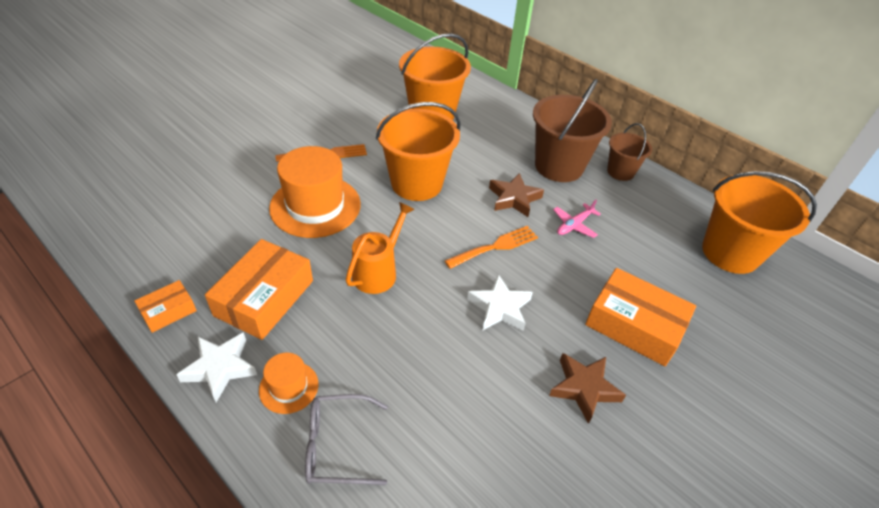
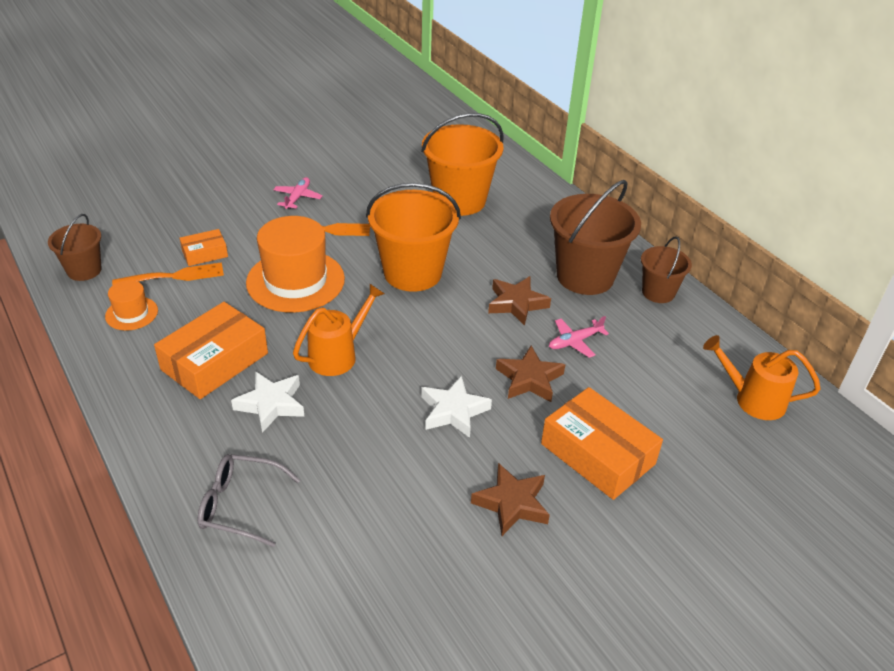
camera: 15 degrees right, 5 degrees down
(105, 226) = (84, 270): none -> brown bucket
(168, 311) = (120, 358): orange box -> orange box (205, 253)
(220, 368) = (153, 417): white star -> white star (271, 404)
(288, 387) = (211, 446): orange hat -> orange hat (131, 313)
(291, 128) = (297, 197): none -> pink plane
(495, 246) = (474, 350): orange fork -> orange fork (174, 276)
(551, 265) = (529, 379): none -> brown star
(730, 253) = (752, 399): orange bucket -> orange watering can

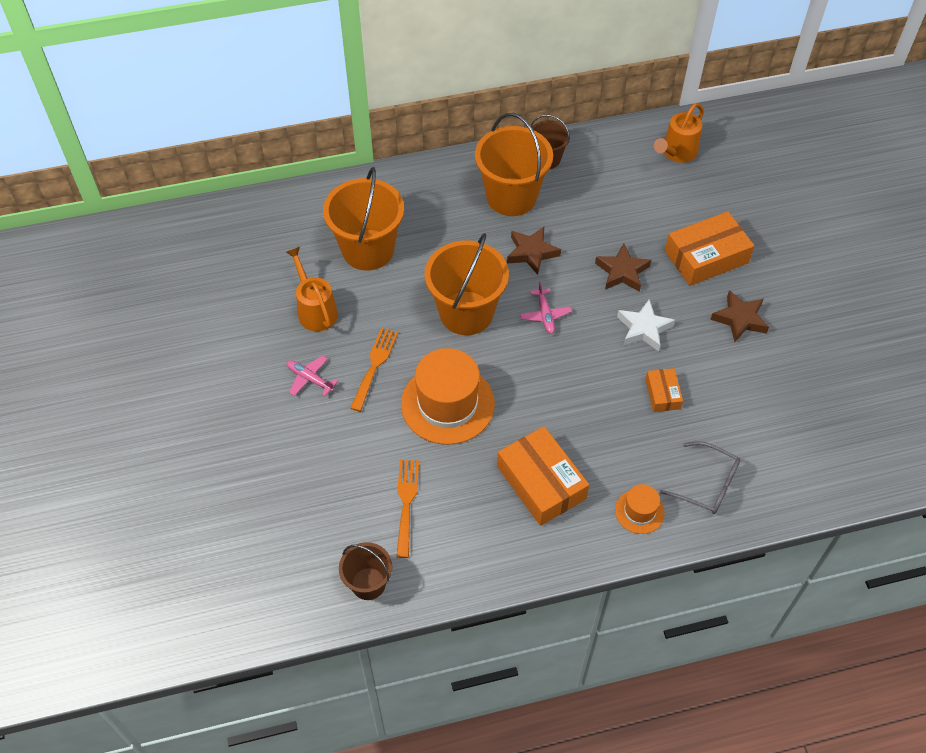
camera: 70 degrees left, 15 degrees up
(131, 313) = (453, 544): orange hat -> orange hat (639, 511)
(205, 253) = (377, 473): orange box -> orange box (662, 394)
(240, 505) = (707, 484): grey glasses -> grey glasses turned 90 degrees counterclockwise
(271, 404) = (605, 448): white star -> none
(338, 355) = (559, 390): orange watering can -> orange watering can (315, 309)
(575, 342) = (588, 230): pink plane -> pink plane (545, 315)
(585, 276) = (511, 197): brown bucket -> orange bucket

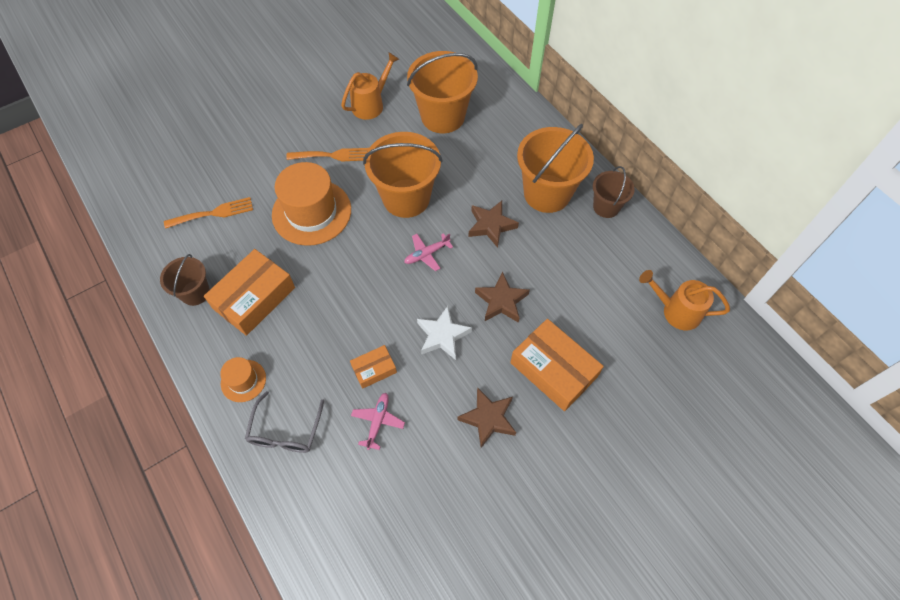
camera: 70 degrees right, 5 degrees up
(310, 379) = (307, 122): pink plane -> pink plane (378, 422)
(368, 583) = (140, 211): brown bucket -> brown bucket (195, 293)

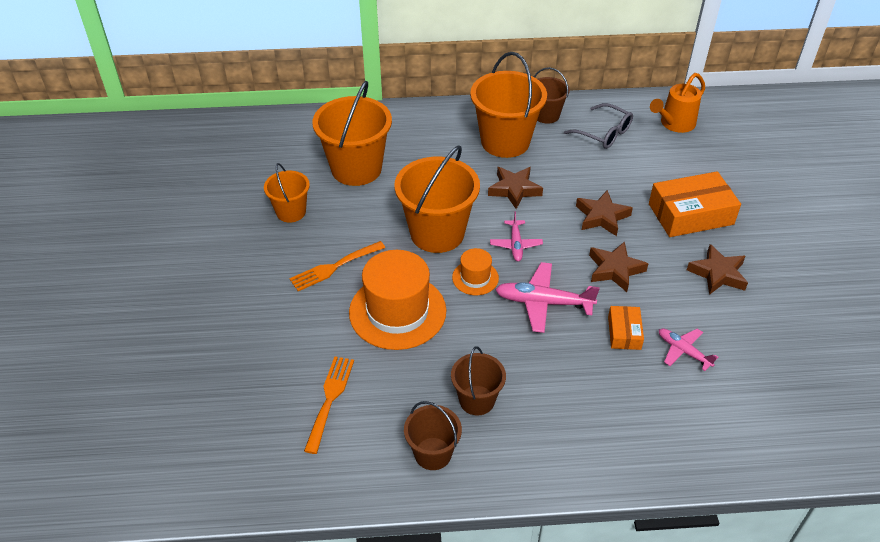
camera: 60 degrees left, 15 degrees down
(243, 380) = (578, 445): orange hat -> orange hat (475, 278)
(254, 298) = (477, 400): orange box -> brown bucket
(285, 431) = (658, 429): grey glasses -> grey glasses (604, 133)
(332, 155) = (334, 267): orange fork -> orange fork turned 150 degrees counterclockwise
(371, 104) = (291, 212): orange watering can -> orange bucket
(374, 300) = (543, 303): none -> pink plane
(442, 335) = (615, 269): white star -> brown star

